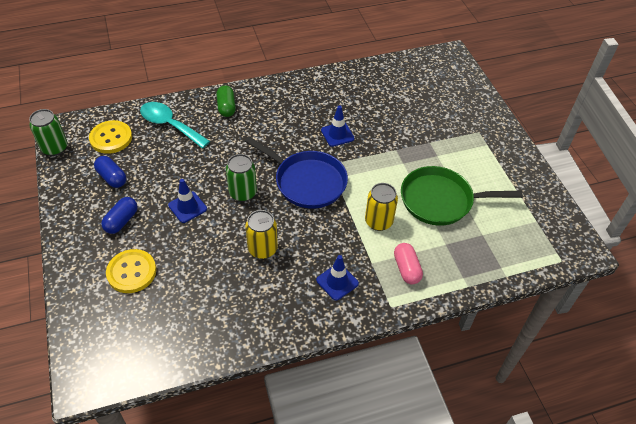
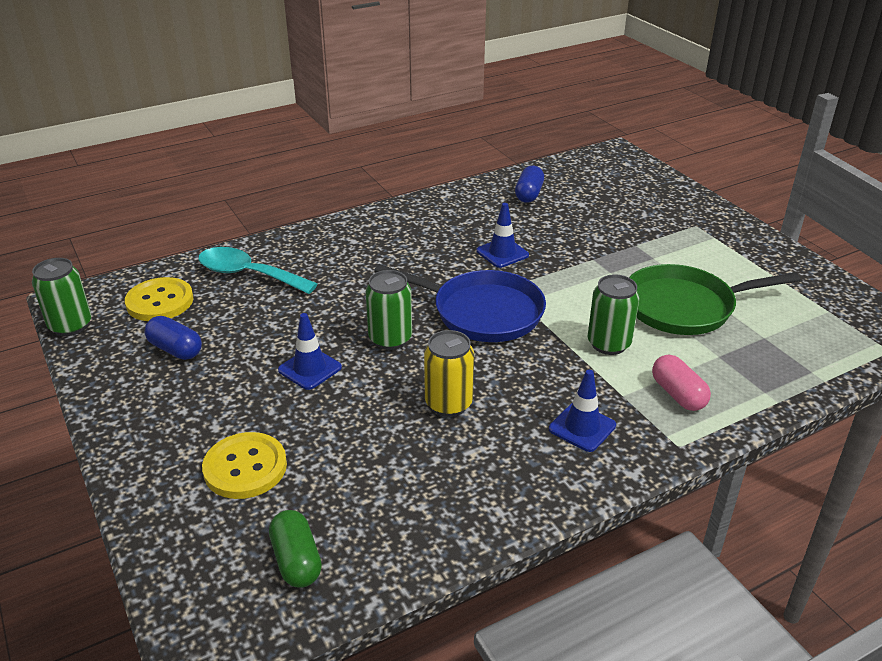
camera: 10 degrees left, 15 degrees down
(121, 221) = (207, 402): blue capsule -> blue capsule (529, 194)
(226, 107) = (327, 244): green capsule -> green capsule (296, 560)
(378, 221) = (608, 344): yellow can -> green can

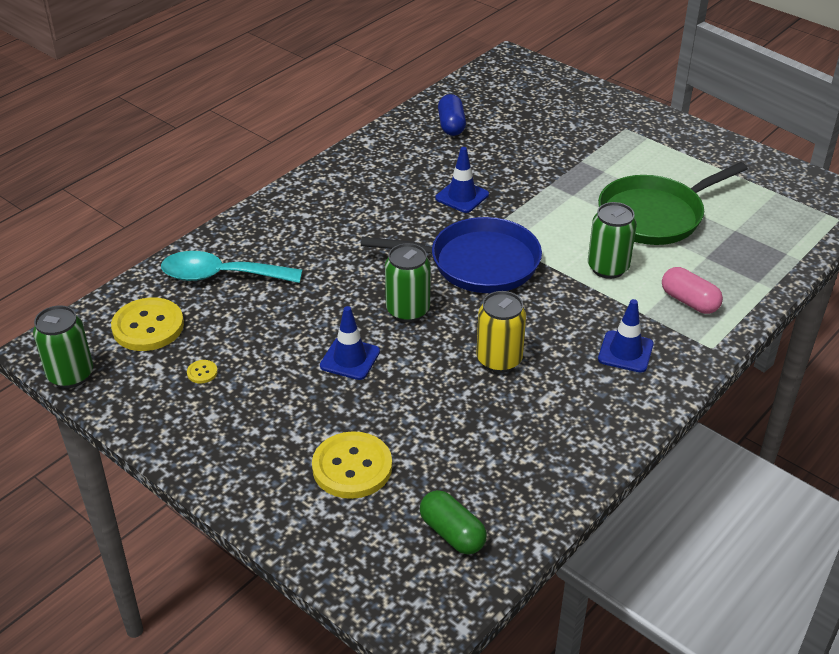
camera: 20 degrees left, 5 degrees up
(175, 349) = (202, 372): blue capsule -> yellow button

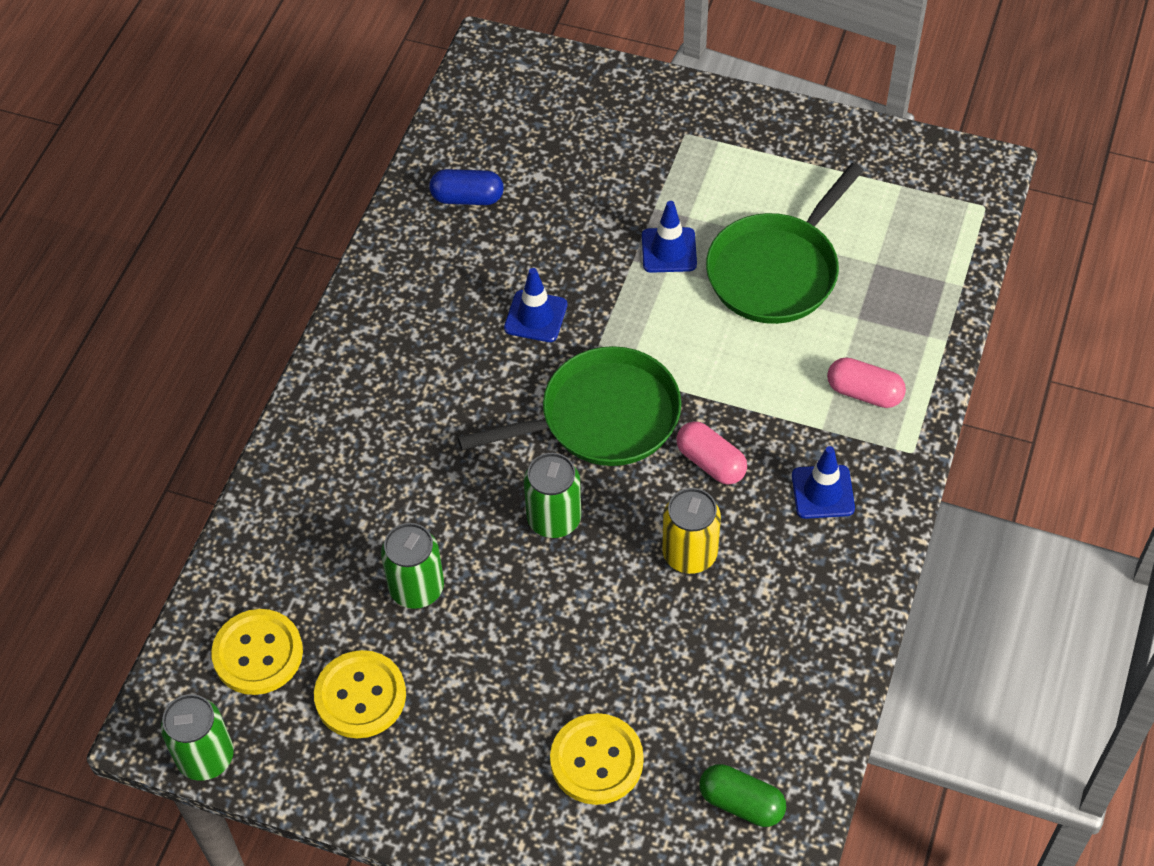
camera: 20 degrees left, 15 degrees up
(202, 372) = (360, 696): yellow button -> yellow button, size x2.44
(221, 276) = (304, 545): turquoise spoon -> none
(350, 359) = (521, 614): blue traffic cone -> blue traffic cone (669, 250)
(451, 125) = (467, 198): blue capsule -> blue capsule turned 60 degrees counterclockwise
(477, 263) = (602, 417): blue pan -> green pan
(545, 310) = (710, 462): none -> pink capsule
(608, 268) = (754, 373): green can -> green can (416, 588)

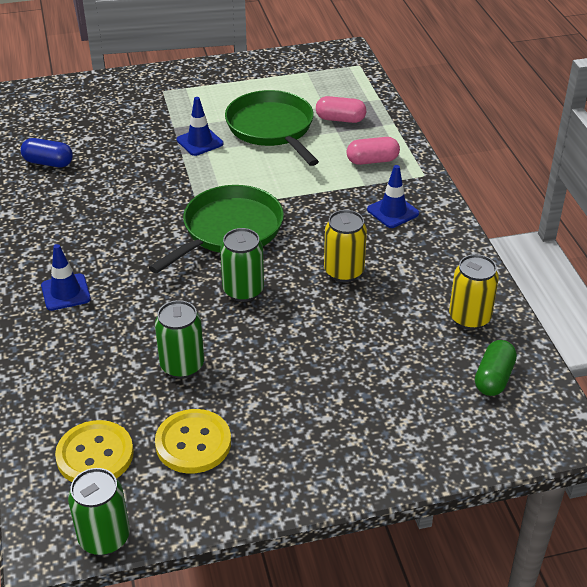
camera: 35 degrees left, 15 degrees down
(467, 198) = (48, 163): blue capsule -> blue capsule turned 45 degrees clockwise
(535, 316) = (143, 200): blue traffic cone -> blue traffic cone (65, 292)
(596, 760) = (385, 400): yellow button -> none
(710, 462) = (315, 225): pink capsule -> pink capsule (340, 119)
(741, 803) = (493, 378): green capsule -> green capsule turned 60 degrees counterclockwise
(776, 271) = (272, 128): green pan -> green pan turned 150 degrees clockwise
(784, 705) = (469, 318): none -> yellow can

